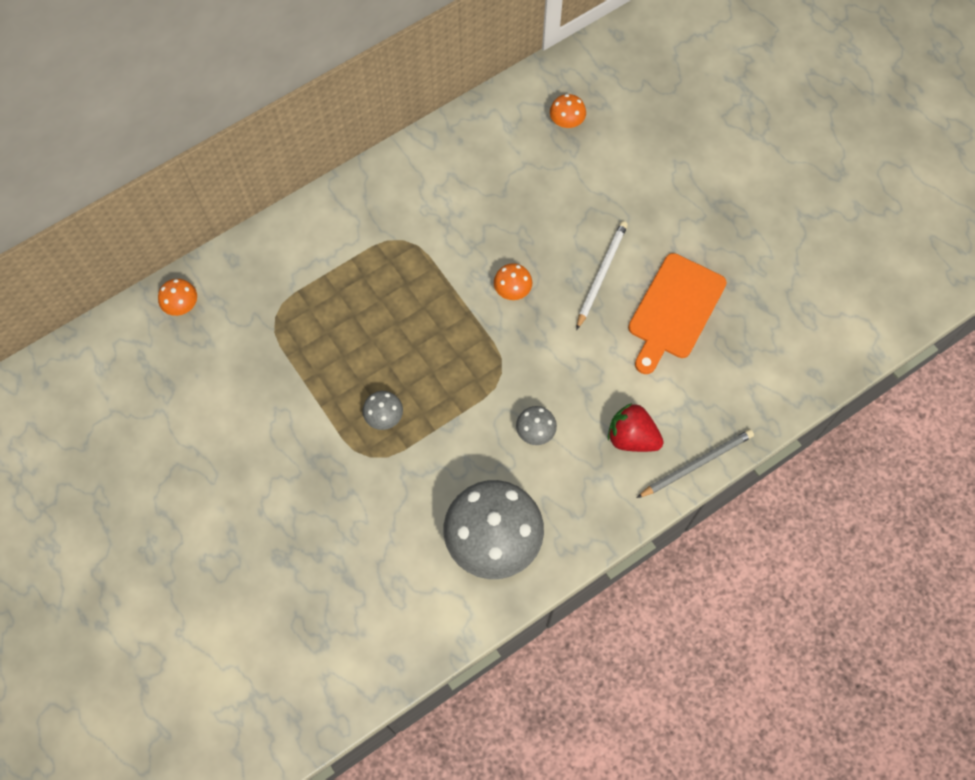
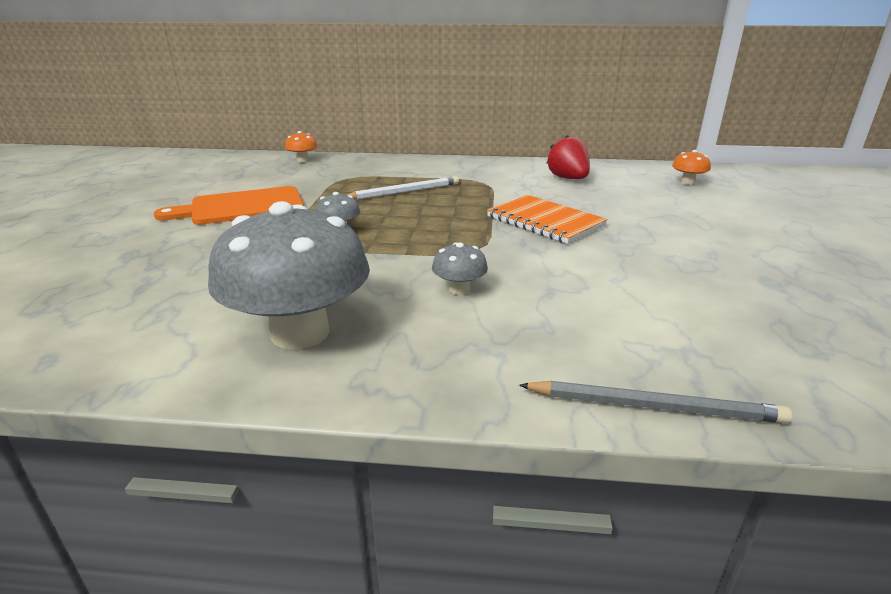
camera: 40 degrees right, 40 degrees down
(512, 290) = (545, 221): orange mushroom -> orange notebook
(601, 274) = (649, 241): white pencil -> white pencil (404, 192)
(632, 437) = (573, 340): red strawberry -> red strawberry (568, 178)
(674, 310) = (725, 285): orange cutting board -> orange cutting board (242, 207)

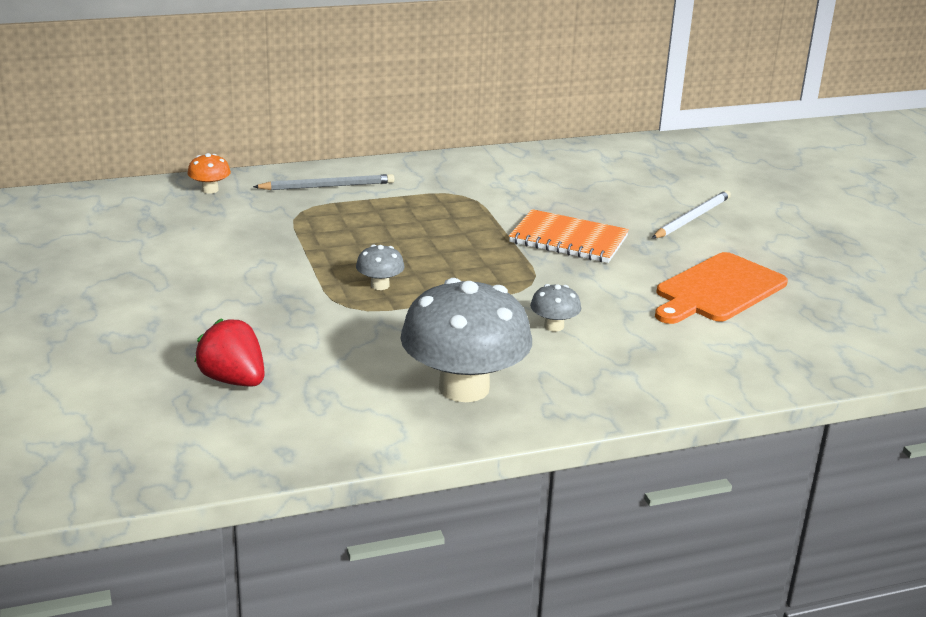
camera: 25 degrees left, 0 degrees up
(242, 207) = (232, 272): orange cutting board -> orange cutting board (718, 290)
(404, 192) = (390, 222): white pencil -> white pencil (692, 218)
(568, 178) = (548, 176): red strawberry -> red strawberry (233, 380)
(654, 406) = (753, 385): grey pencil -> grey pencil (327, 186)
(687, 182) = (669, 165): orange mushroom -> none

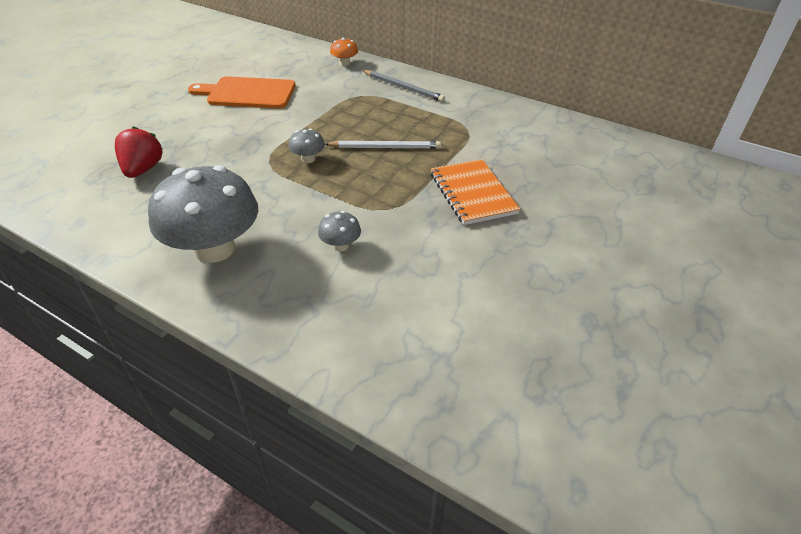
camera: 50 degrees right, 15 degrees up
(692, 218) = (598, 229): white pencil -> white pencil (385, 147)
(718, 290) = (502, 296): orange cutting board -> orange cutting board (248, 93)

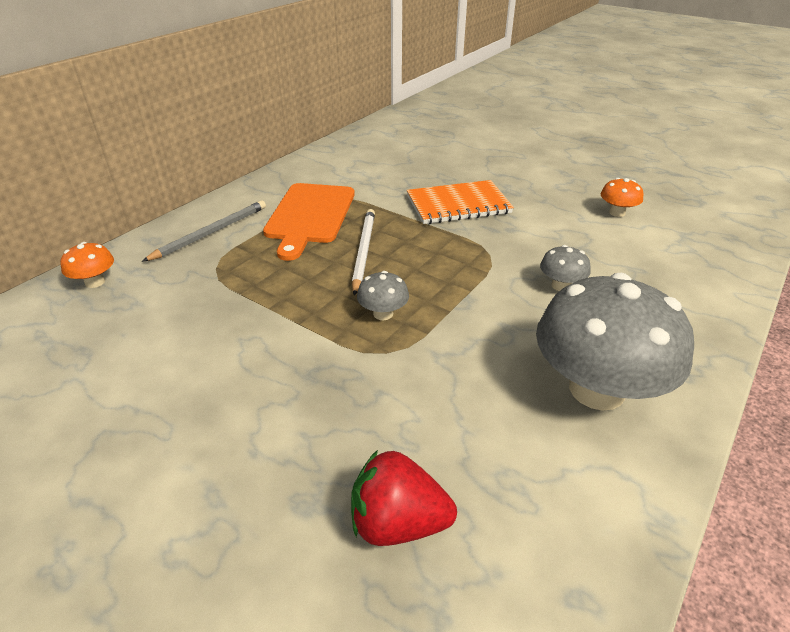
camera: 85 degrees left, 5 degrees down
(248, 93) = (143, 395): orange cutting board -> orange cutting board (310, 216)
(484, 305) = (617, 212): none -> orange mushroom

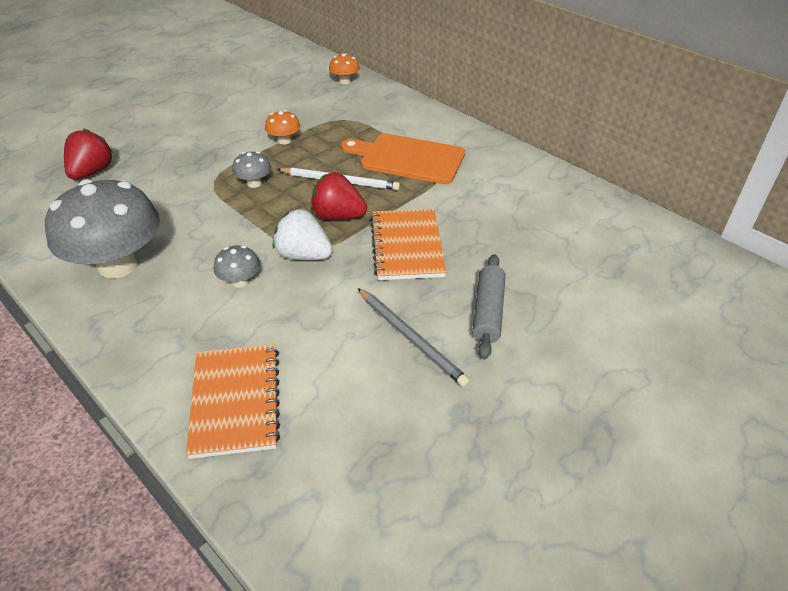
camera: 100 degrees right, 5 degrees up
(211, 233) = (394, 116): grey pencil -> grey pencil (411, 338)
(428, 244) = (338, 216): none -> red strawberry
(500, 255) = (303, 255): none -> white strawberry
(517, 170) = (488, 312): none -> grey rolling pin
(617, 212) = (354, 372): orange mushroom -> orange mushroom (284, 141)
(691, 258) = (235, 401): none -> orange notebook

